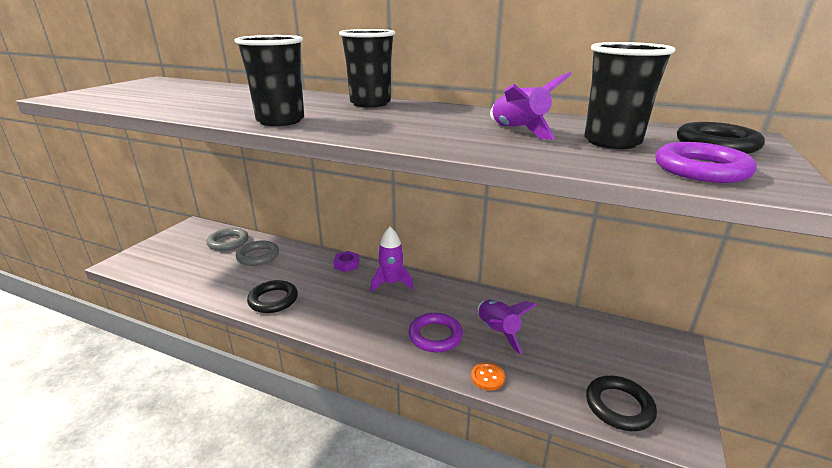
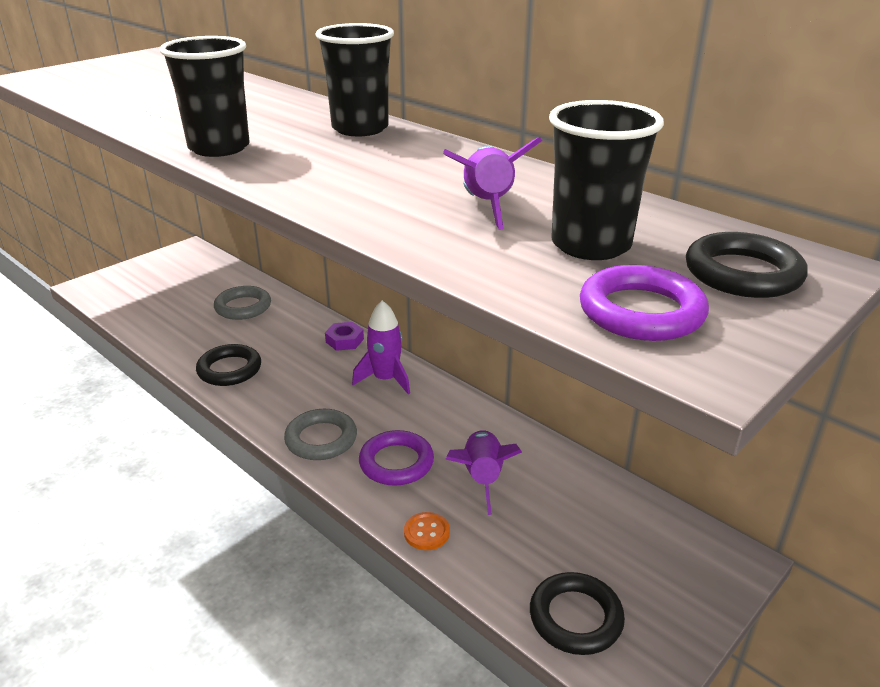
camera: 20 degrees right, 5 degrees up
(228, 242) = (218, 281): grey ring -> grey ring (321, 439)

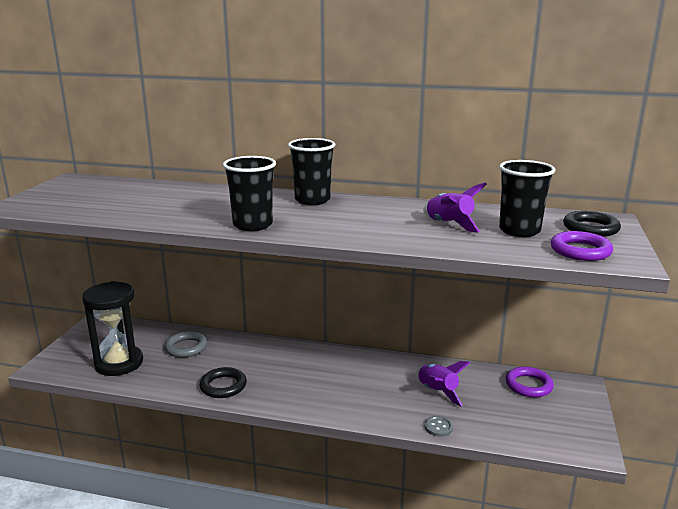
camera: 30 degrees left, 10 degrees down
(158, 304) = (119, 363): none -> black hourglass
(321, 439) = (328, 404): grey ring -> none
(344, 340) = (279, 347): purple nut -> none
(385, 379) = (329, 361): purple rocket -> none
(396, 462) = (385, 400): purple ring -> purple ring (528, 385)
(426, 532) = (438, 427): orange button -> grey button
(575, 618) = (545, 435): black ring -> none

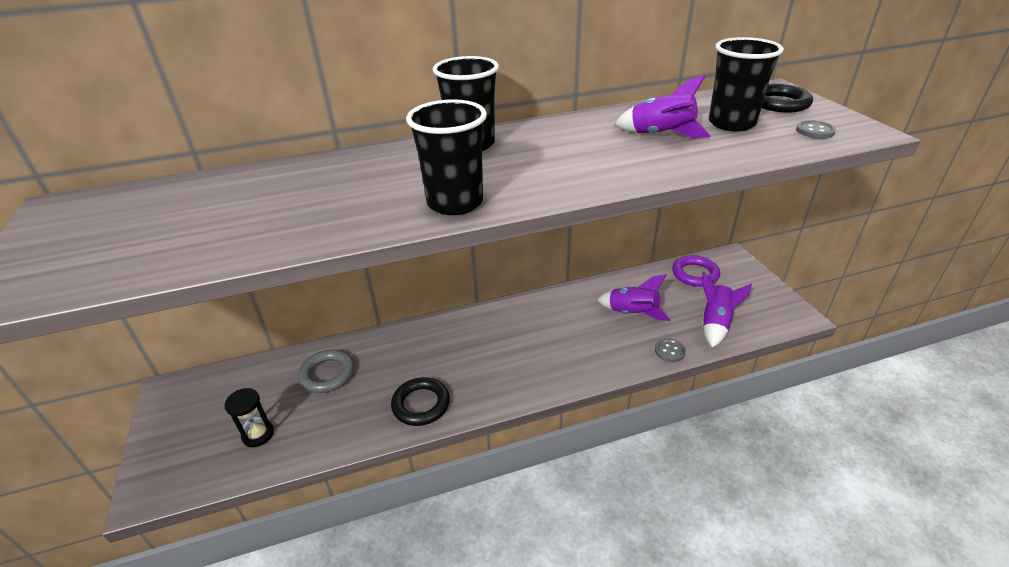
camera: 30 degrees left, 15 degrees up
(119, 363) = (258, 434): black hourglass -> black hourglass, size x0.47
(503, 425) = (715, 324): none -> purple rocket
(580, 251) = (815, 131): purple ring -> grey button

